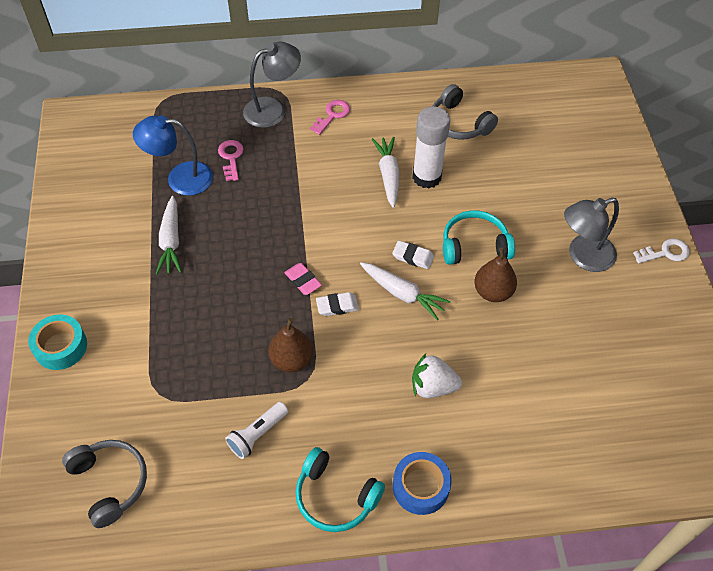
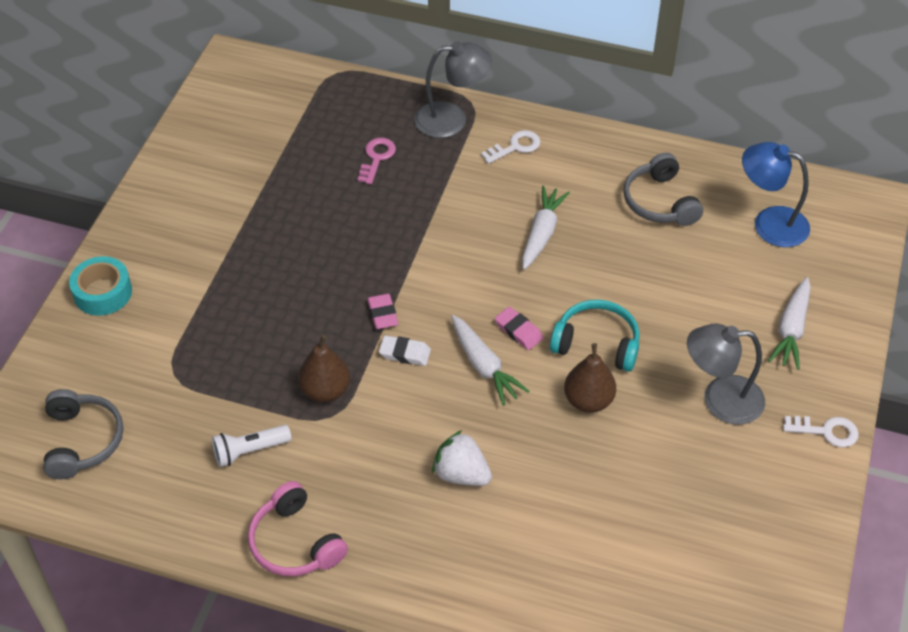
camera: 25 degrees right, 5 degrees down
(171, 241) = (266, 225): white carrot -> white carrot (791, 329)
(180, 178) = (310, 162): blue lamp -> blue lamp (769, 223)
(332, 115) = (515, 147): pink key -> white key
(335, 496) = (295, 542): turquoise headphones -> pink headphones
(413, 257) = (518, 331): white eraser -> pink eraser
(420, 487) = (389, 569): blue tape -> none
(426, 177) = (585, 250): white glue stick -> none

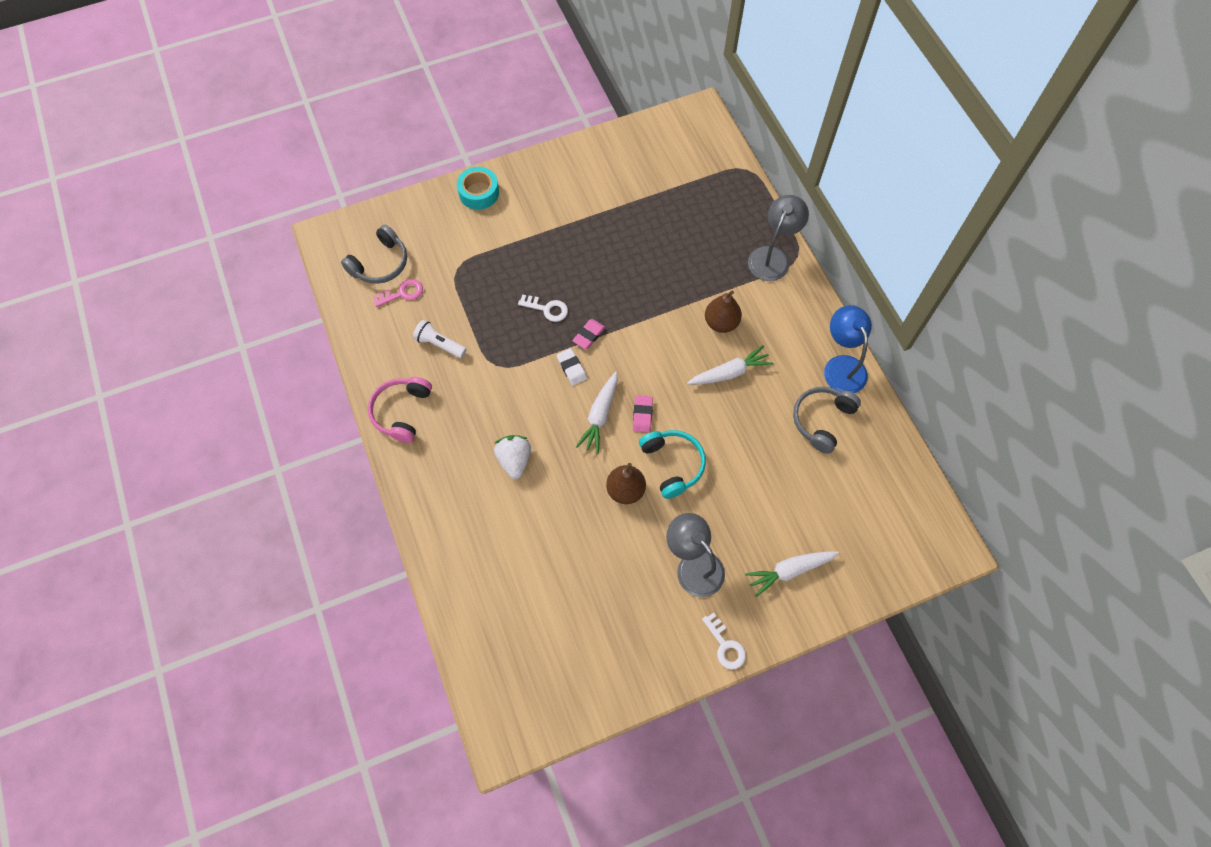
camera: 50 degrees right, 15 degrees up
(325, 390) = (510, 349): brown pear -> brown pear (721, 323)
(376, 158) = (701, 242): pink key -> pink key (402, 293)
(452, 119) = (772, 257): grey lamp -> grey lamp turned 105 degrees counterclockwise
(515, 147) = (785, 307): white key -> white key (547, 309)
(769, 223) = (869, 498): blue lamp -> blue lamp (841, 366)

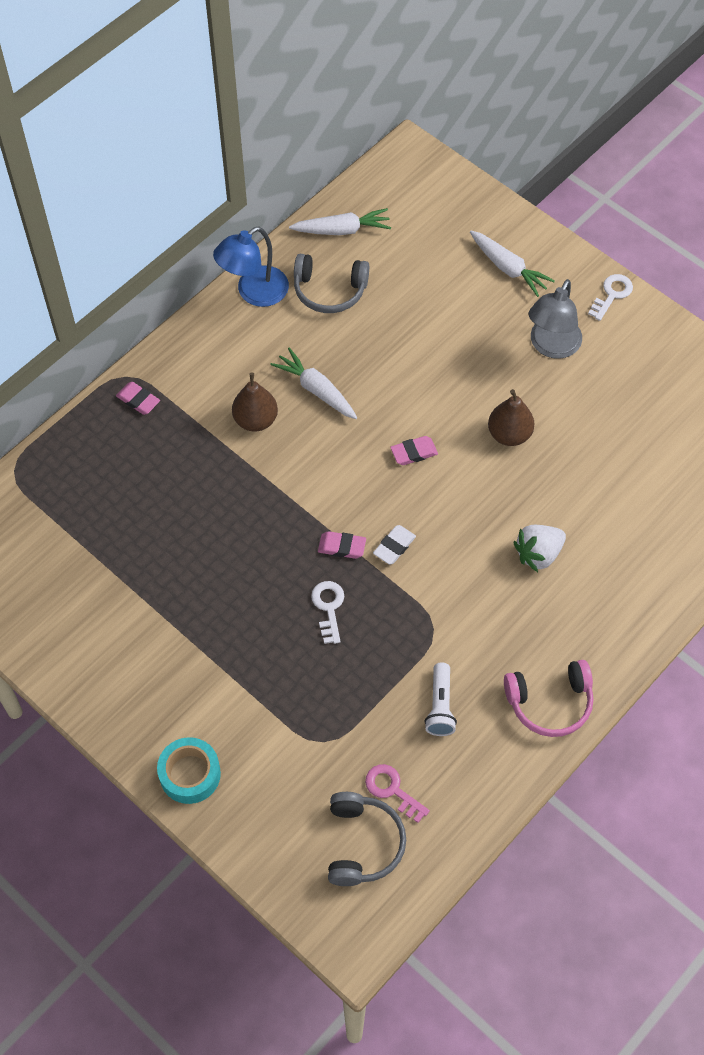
camera: 115 degrees left, 5 degrees down
(380, 263) = (362, 844): grey headphones -> grey headphones turned 75 degrees clockwise
(600, 416) = (438, 493): white carrot -> white carrot (342, 230)
(672, 464) = (455, 403): turquoise headphones -> none
(772, 257) = (138, 400): grey lamp -> pink eraser

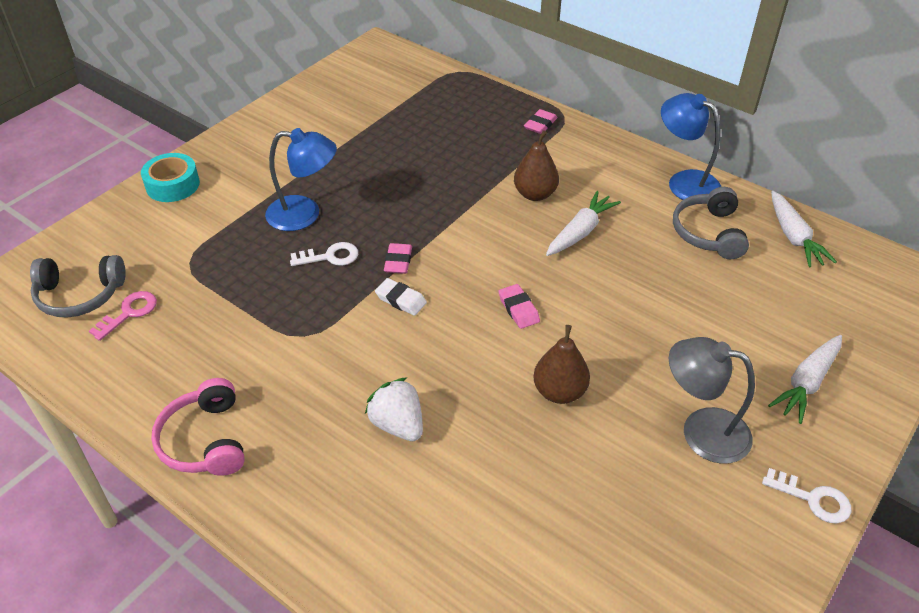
camera: 85 degrees right, 15 degrees down
(260, 633) = (304, 214): none -> blue lamp
(440, 706) = (214, 345): white flashlight -> none

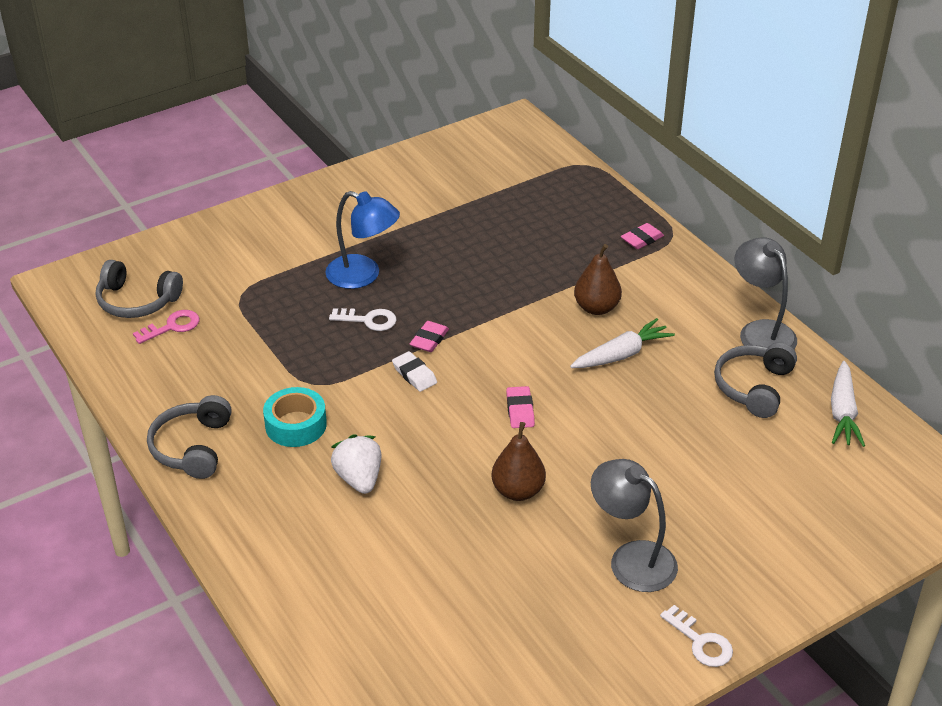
camera: 20 degrees right, 5 degrees down
(173, 185) = (255, 220): turquoise tape -> turquoise tape (296, 425)
(205, 440) = (193, 447): pink headphones -> grey headphones
(684, 182) = (760, 331): blue lamp -> grey lamp
(807, 383) = (762, 547): white carrot -> none

